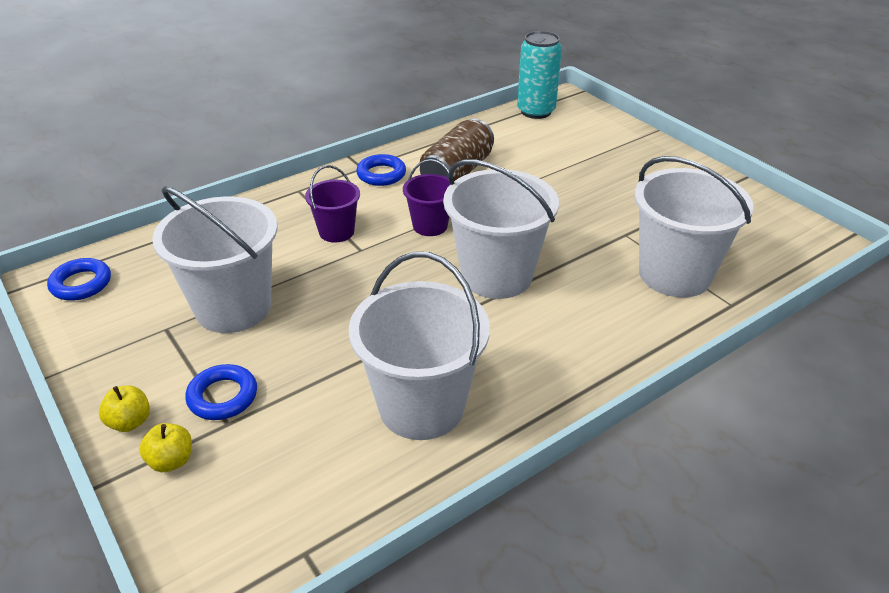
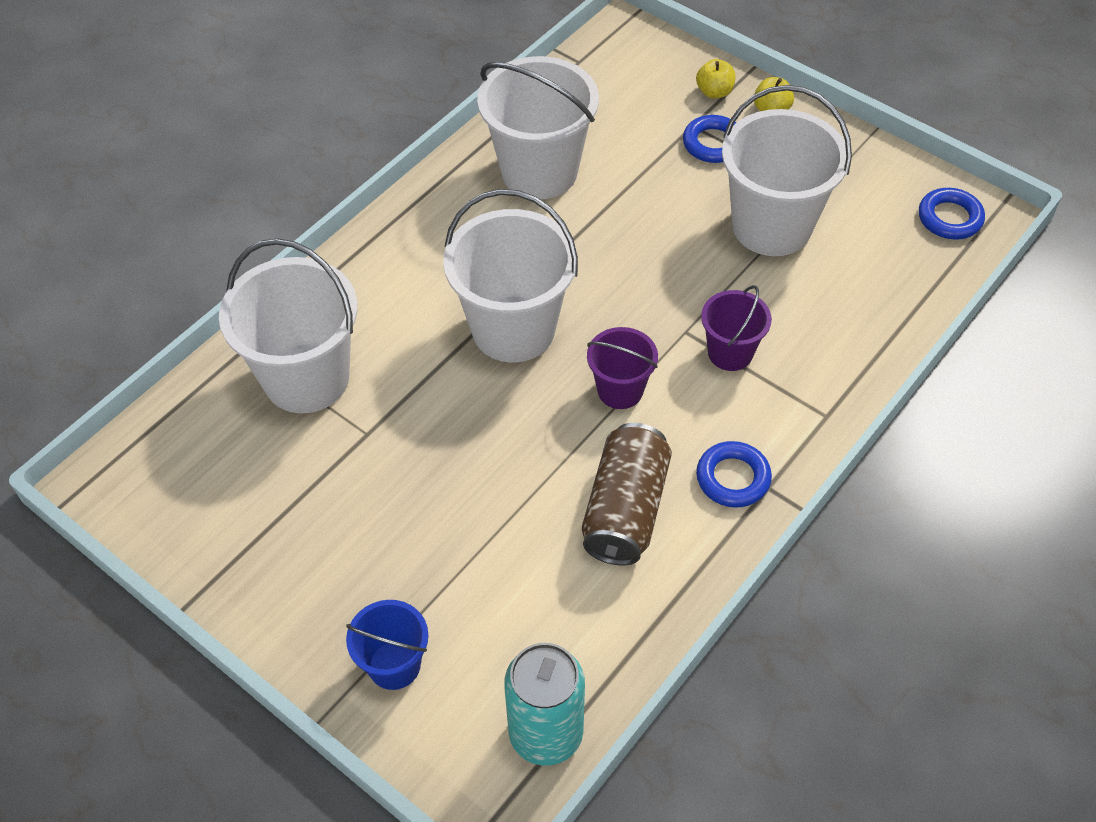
camera: 165 degrees right, 15 degrees up
(613, 140) = (394, 665): none -> blue bucket

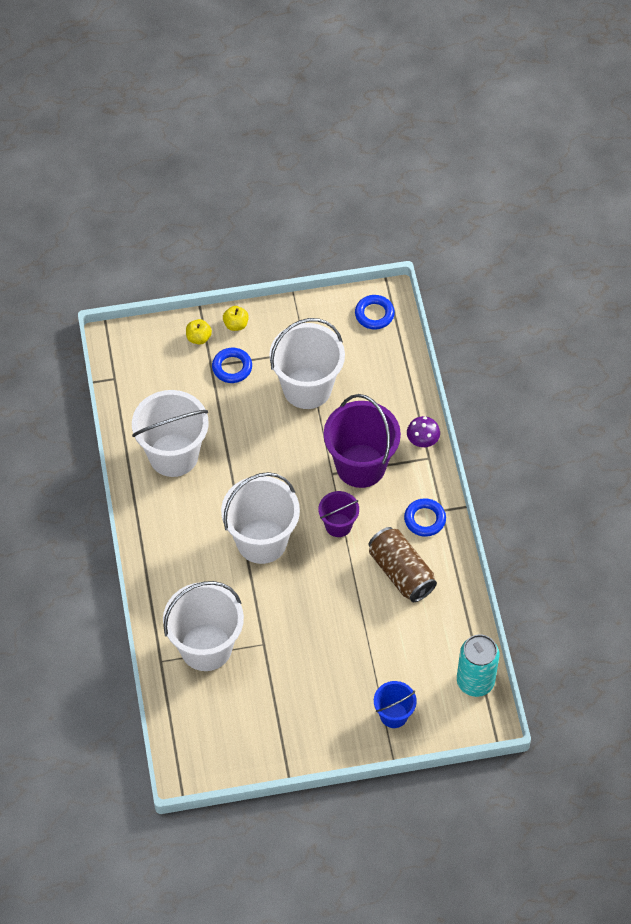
camera: 50 degrees left, 5 degrees up
(730, 353) = (360, 466): purple bucket -> purple bucket, size x1.89
(842, 391) = (422, 441): none -> purple mushroom

